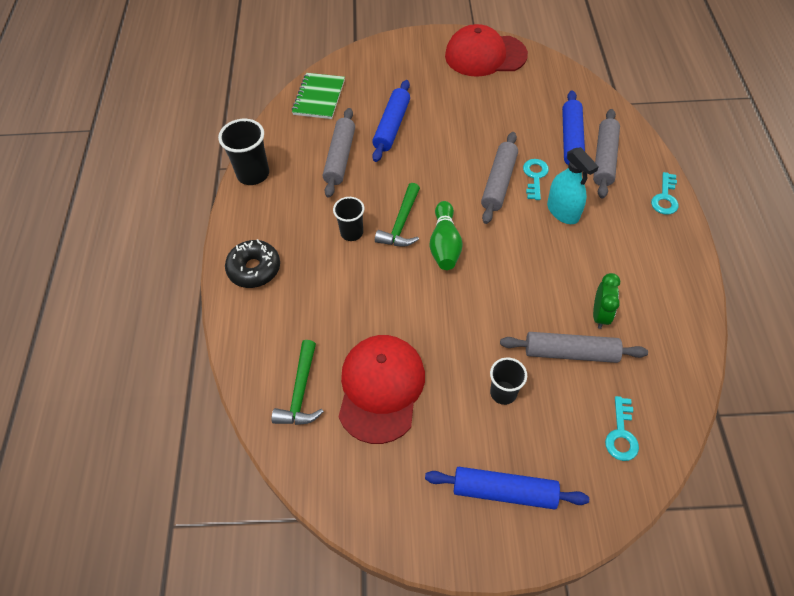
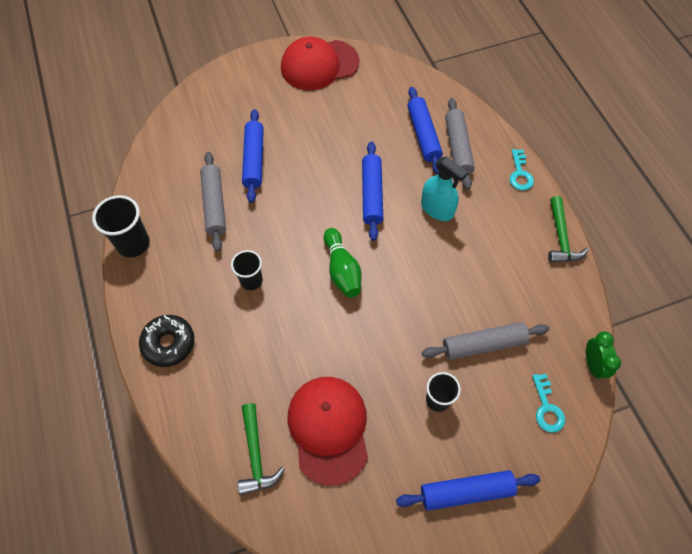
camera: 20 degrees left, 5 degrees up
(319, 97) = (172, 145): green notebook -> none
(401, 224) = (295, 259): green hammer -> green hammer (561, 238)
(499, 182) = (372, 194): grey rolling pin -> blue rolling pin
(535, 176) = (402, 180): turquoise key -> none
(600, 315) = (497, 301): green clock -> green clock (593, 365)

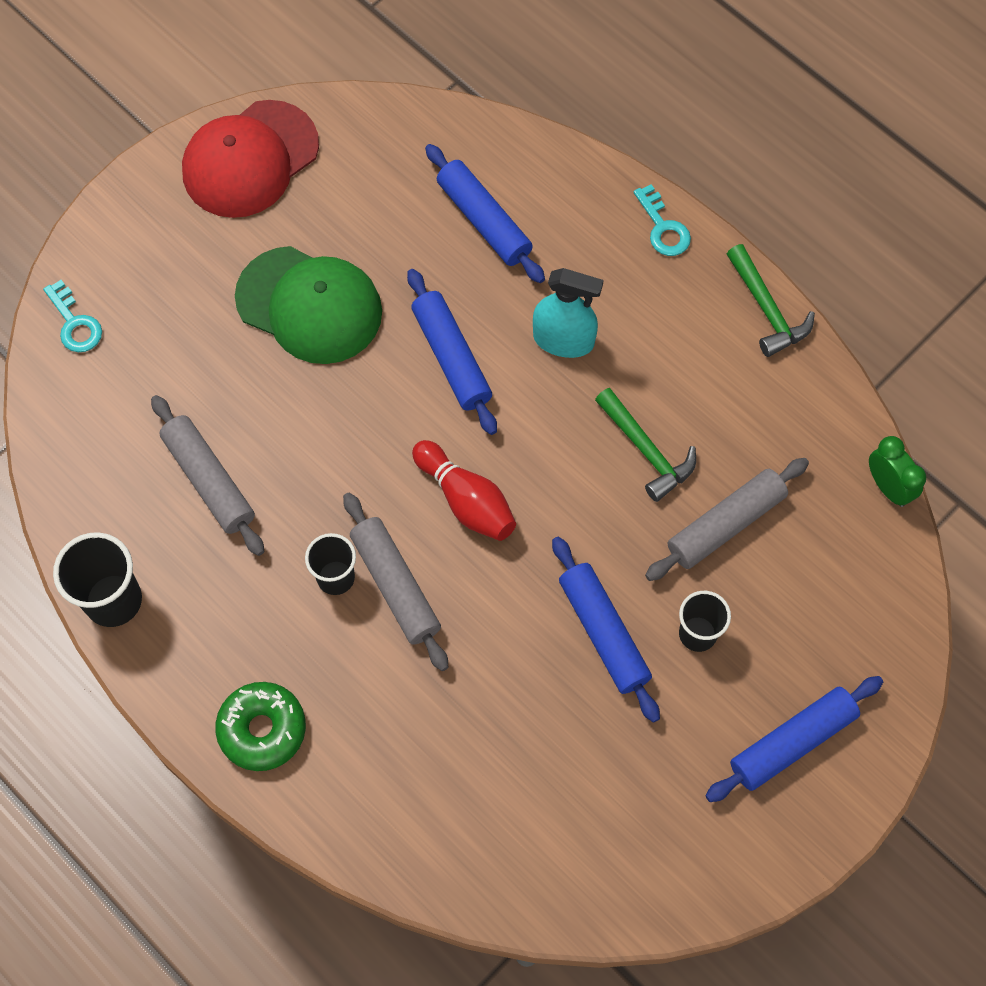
camera: 25 degrees left, 5 degrees up
(169, 343) = (262, 729): black donut -> green donut
(254, 160) = (231, 376): blue rolling pin -> blue rolling pin (603, 633)
(256, 455) = (481, 828): green hammer -> green hammer (646, 451)
(311, 141) = (309, 305): none -> green cap
(329, 429) = (565, 744): red cap -> none
(342, 270) = (466, 500): green bowling pin -> red bowling pin
(458, 148) = (548, 221): grey rolling pin -> grey rolling pin (396, 585)
(547, 408) = (851, 577): turquoise key -> turquoise key (75, 323)

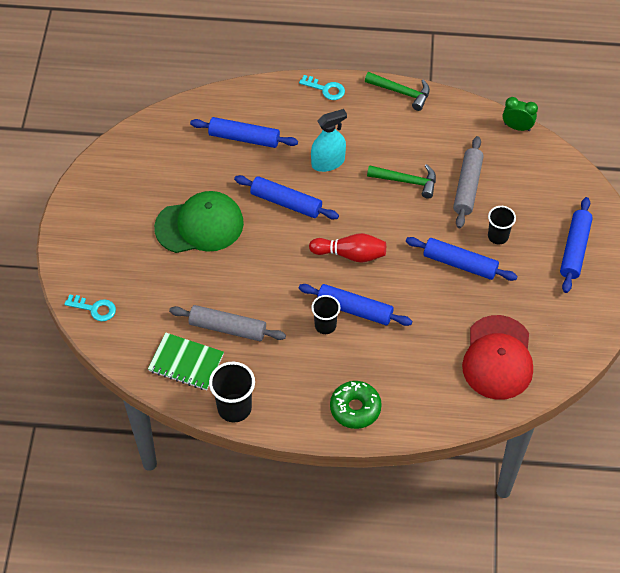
camera: 40 degrees left, 10 degrees down
(113, 488) = (186, 363): none -> green notebook
(250, 159) = (108, 184): red cap -> red cap (498, 358)
(396, 585) = (354, 309): grey rolling pin -> blue rolling pin

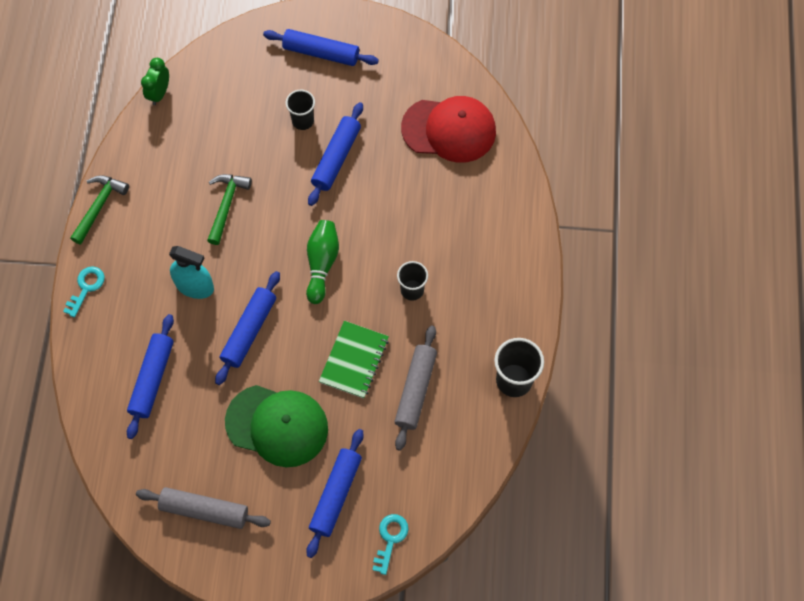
camera: 90 degrees left, 10 degrees up
(186, 363) = (460, 433): green notebook -> green notebook (354, 360)
(199, 225) = (277, 425): green cap -> green cap turned 120 degrees clockwise
(328, 162) = (194, 286): turquoise spray bottle -> turquoise spray bottle turned 135 degrees clockwise
(350, 254) = (322, 264): red bowling pin -> green bowling pin
(354, 309) = (392, 261): blue rolling pin -> blue rolling pin (335, 494)
(355, 408) = (510, 262): green donut -> none
(467, 187) = (237, 146): grey rolling pin -> grey rolling pin (204, 510)

